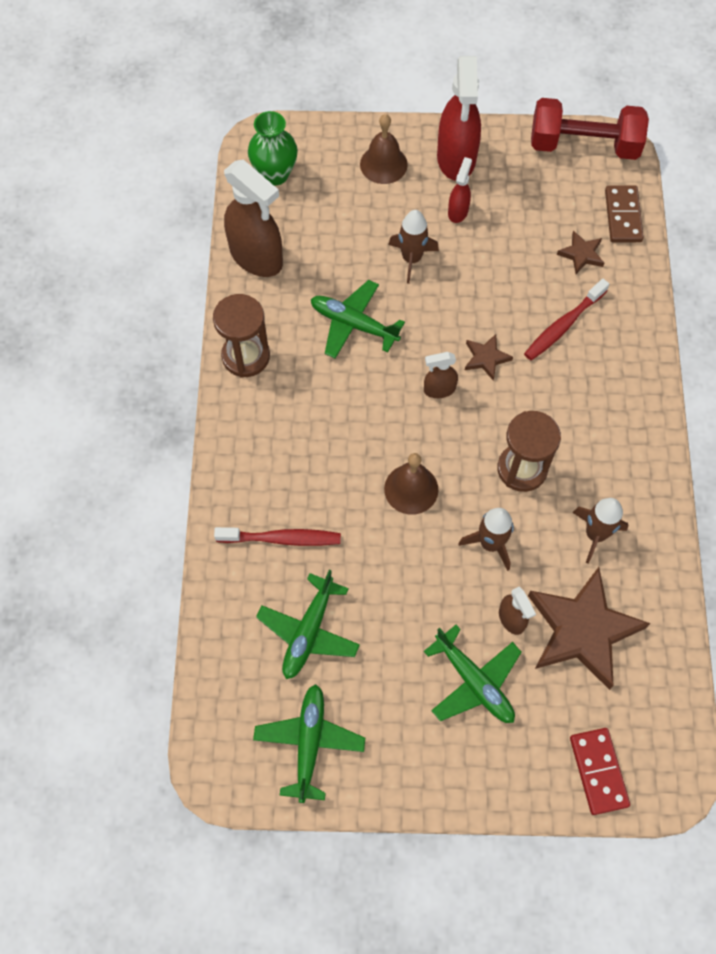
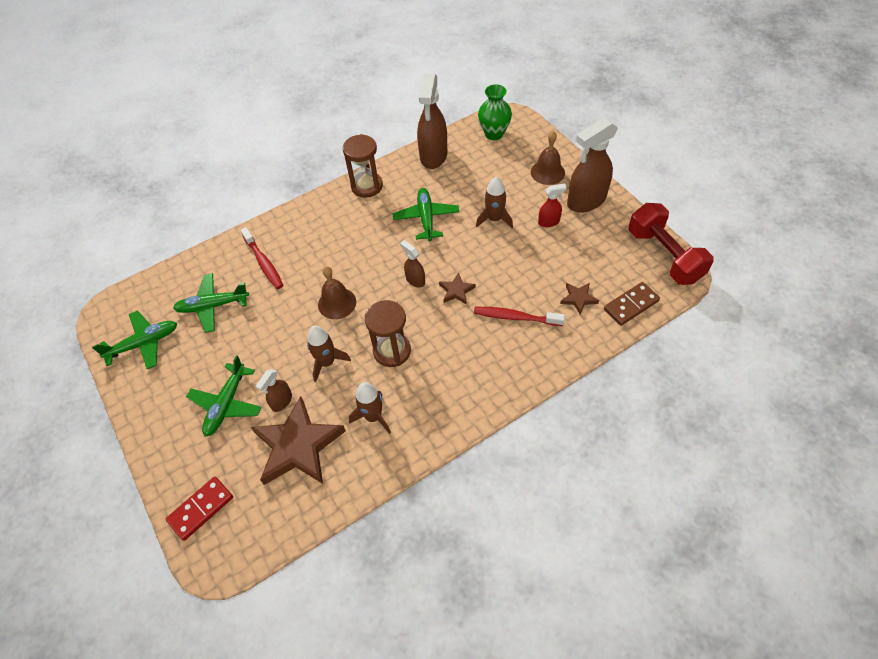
camera: 60 degrees right, 10 degrees down
(456, 159) = (586, 201): red spray bottle -> brown spray bottle

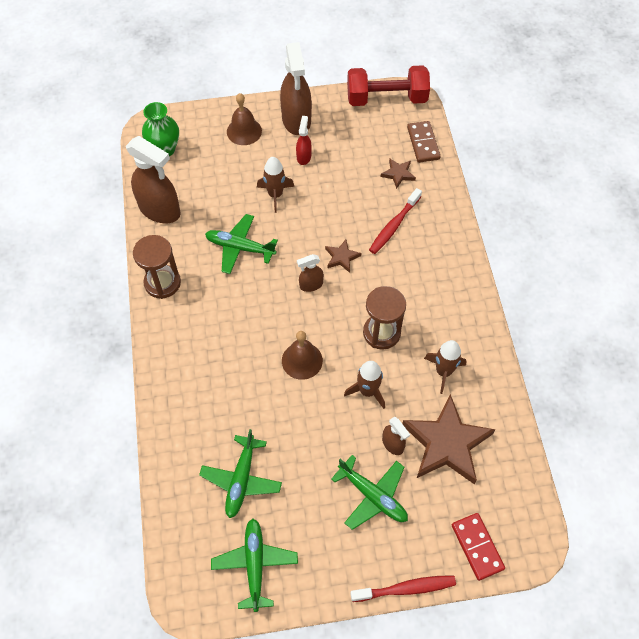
camera: 70 degrees left, 5 degrees up
(264, 263) = (210, 413): red toothbrush -> red toothbrush (406, 588)

